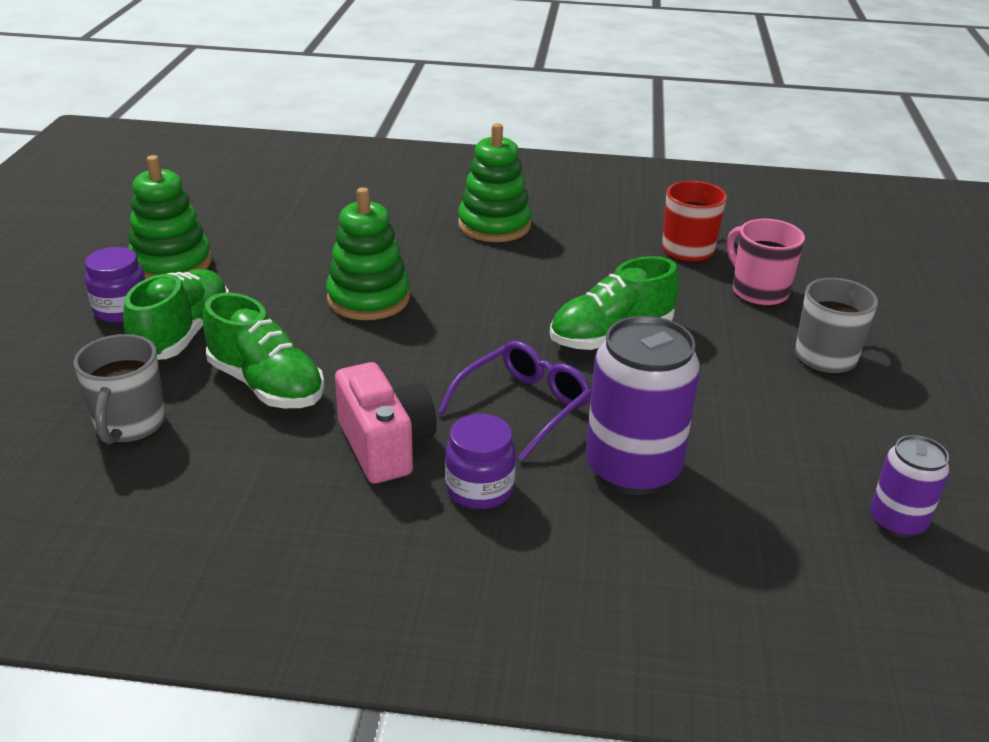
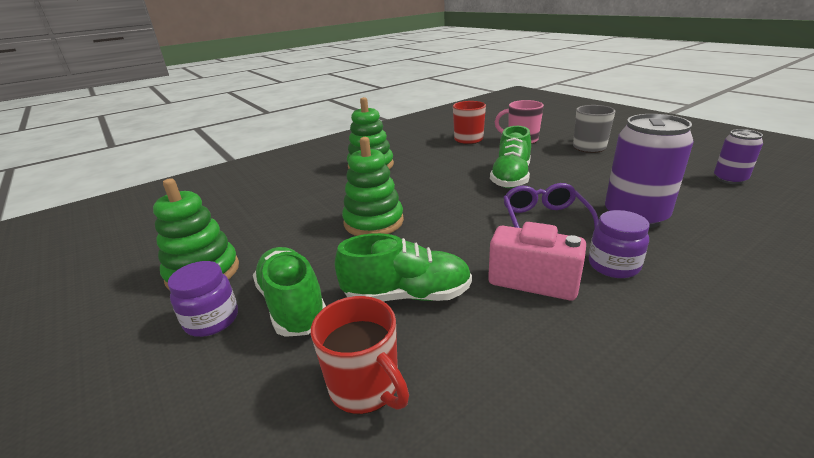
camera: 40 degrees left, 5 degrees down
(129, 425) = (365, 387): grey mug -> red mug

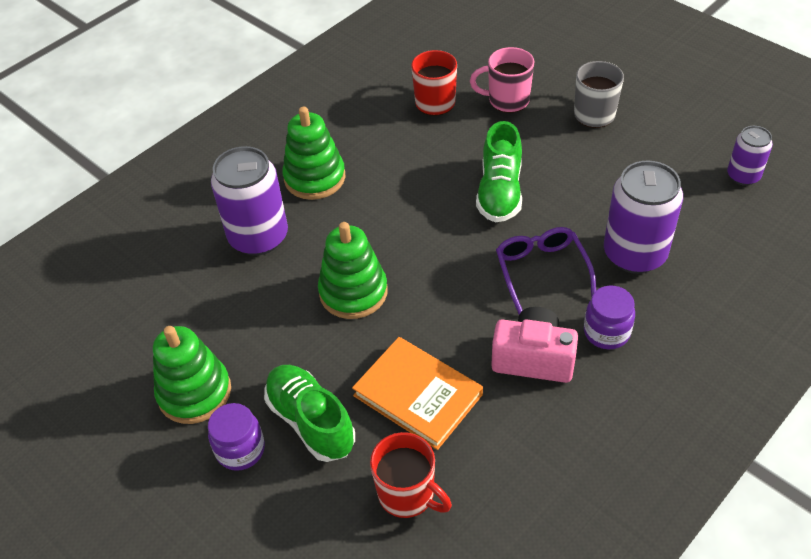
camera: 10 degrees left, 20 degrees up
(315, 189) = (258, 237): none -> purple can
(407, 295) = (418, 395): green shoe -> orange book

